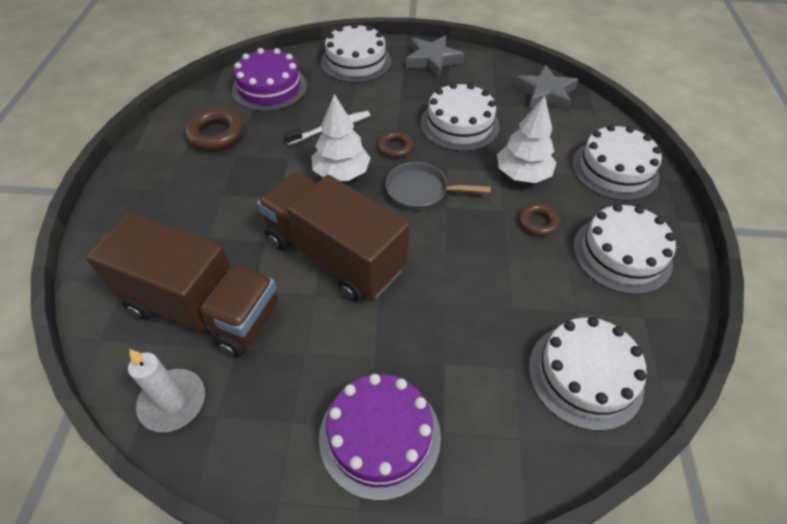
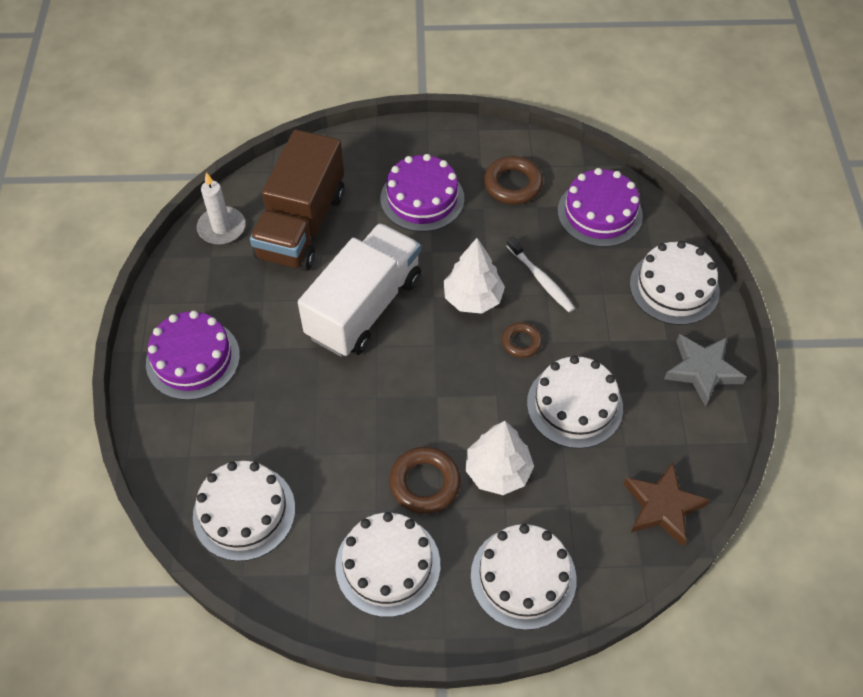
camera: 85 degrees right, 5 degrees up
(206, 199) = (422, 198): none -> purple cake
(335, 255) = (364, 307): brown truck -> white truck
(421, 191) = (457, 371): grey pan -> none
(537, 222) = (425, 483): brown ring -> brown ring, size x1.62
(545, 93) = (662, 507): grey star -> brown star

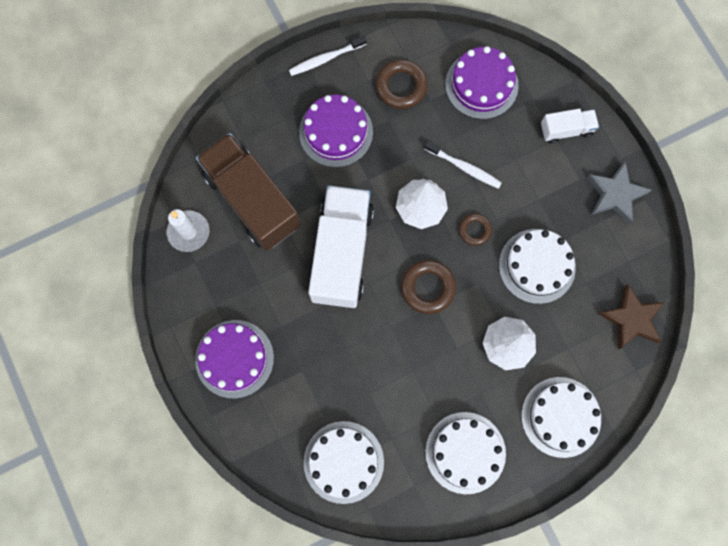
camera: 25 degrees left, 20 degrees up
(302, 225) = (252, 200): brown truck -> brown truck turned 150 degrees clockwise
(425, 483) = (460, 378): brown ring -> brown ring (428, 288)
(448, 135) = (326, 59): none -> white toothbrush
(674, 287) = (566, 130): white cake -> white truck

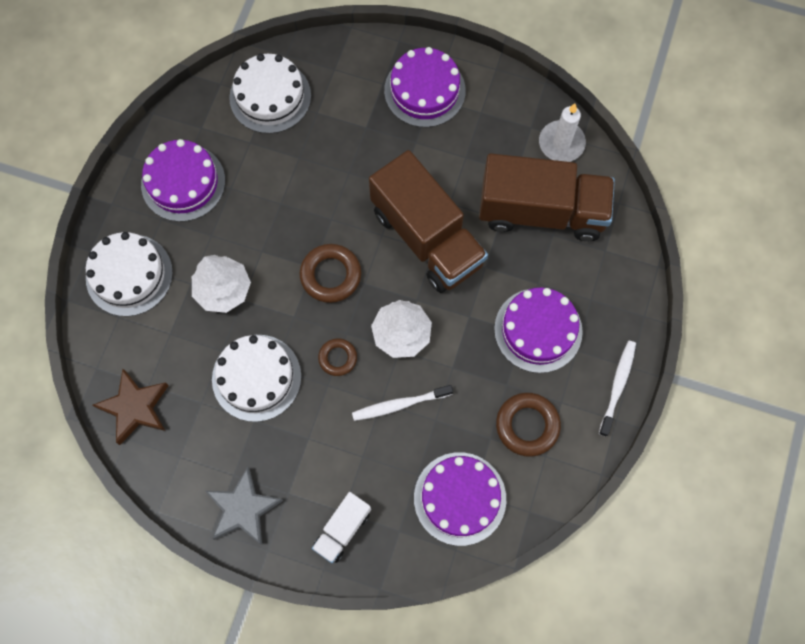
camera: 135 degrees right, 5 degrees down
(342, 253) = (427, 237): white truck -> brown truck
(465, 452) = (183, 182): white cake -> purple cake

